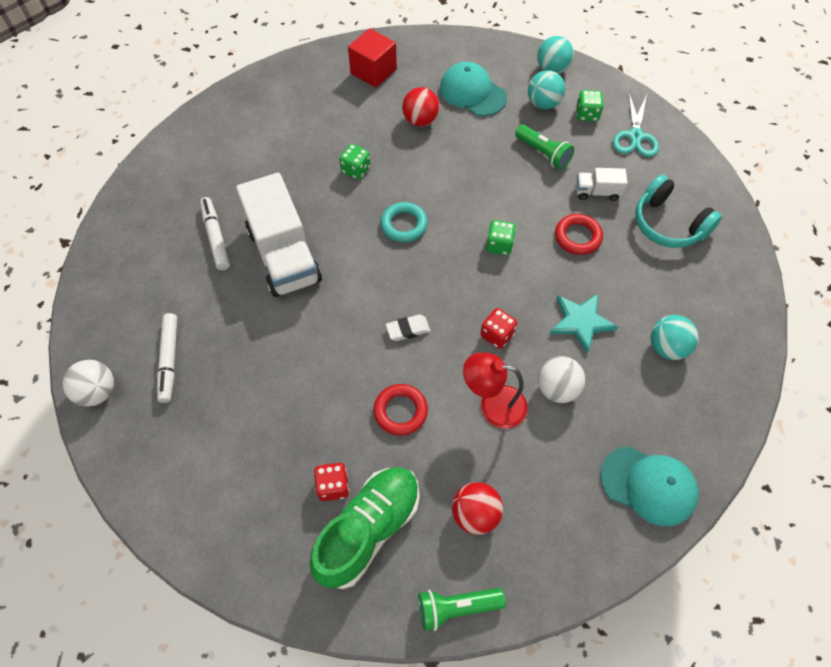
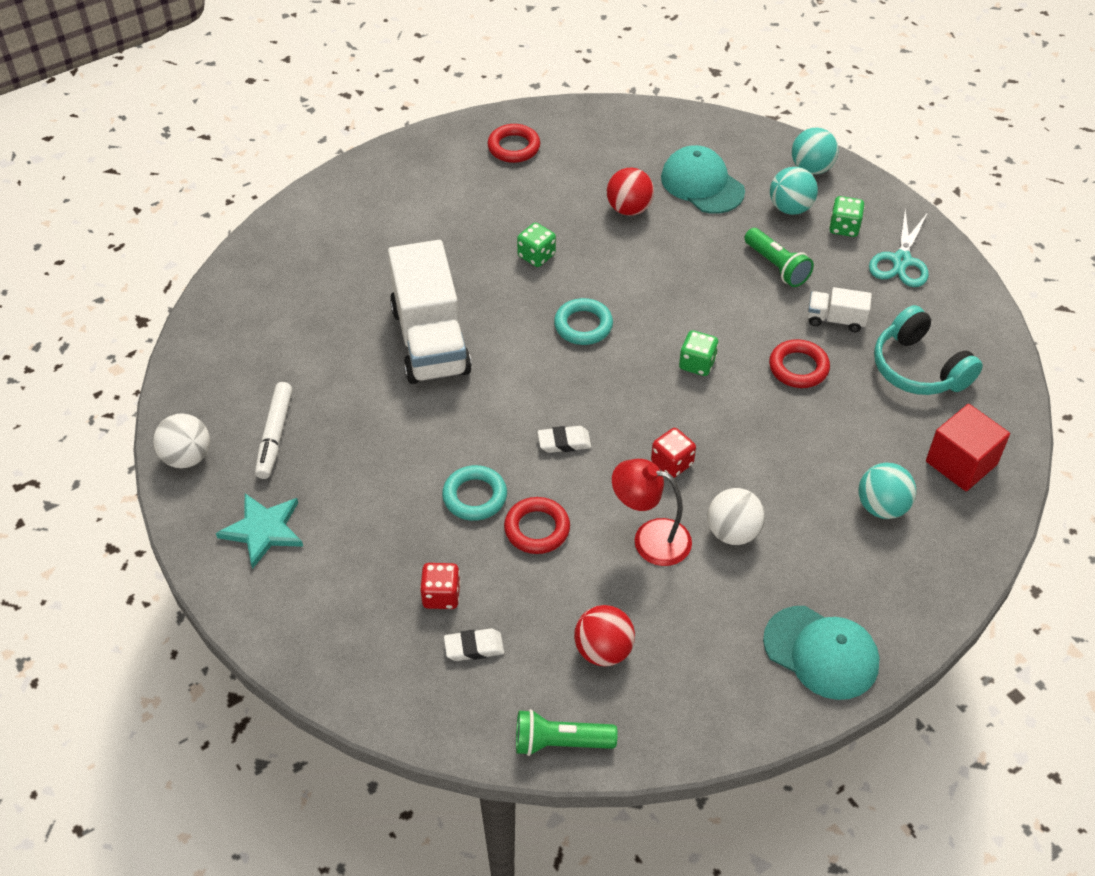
camera: 10 degrees right, 10 degrees down
(215, 237) = (352, 309): white marker -> none
(321, 80) = (514, 147): none -> red ring
(344, 390) = (475, 496): none -> turquoise ring
(368, 530) = (474, 647): green shoe -> white eraser
(373, 71) = (581, 144): red cube -> red cube (961, 463)
(581, 322) = (780, 463): turquoise star -> turquoise star (263, 530)

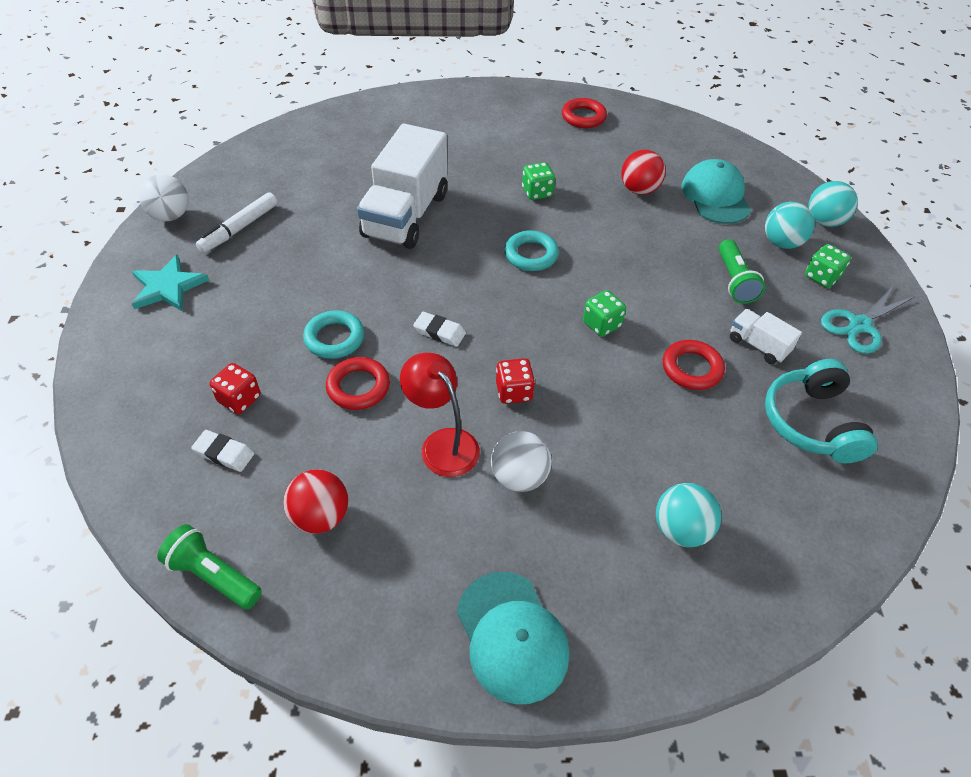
camera: 30 degrees right, 0 degrees up
(961, 463) = (795, 531): red cube -> none

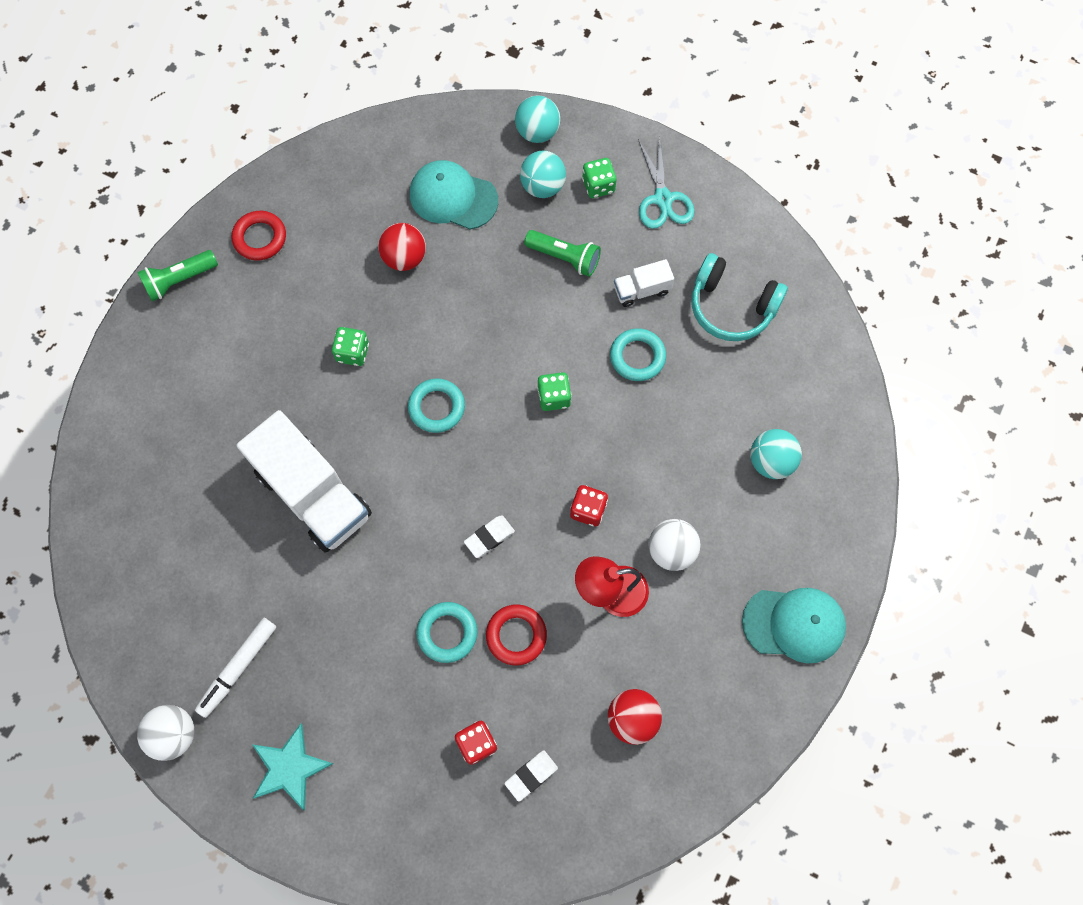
camera: 60 degrees left, 20 degrees up
(214, 575) = (646, 820): green flashlight -> green flashlight (179, 280)
(239, 228) = (238, 668): white marker -> white marker turned 60 degrees clockwise
(691, 368) = (637, 357): red ring -> turquoise ring

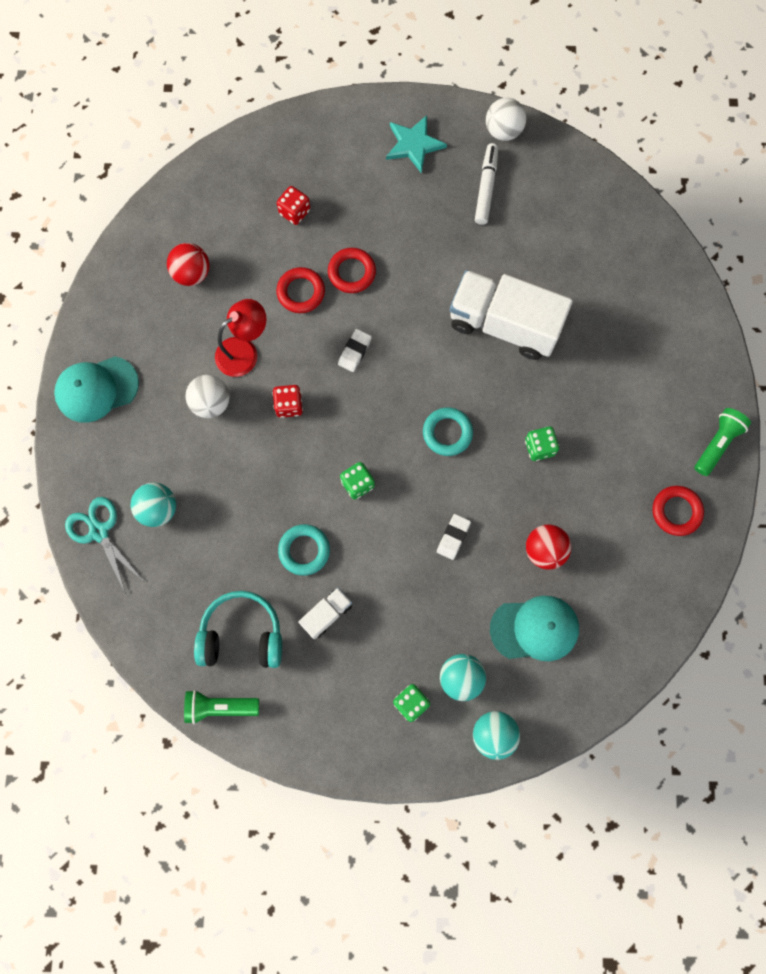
camera: 155 degrees right, 5 degrees up
(447, 633) = (351, 272): turquoise ring -> red ring
(531, 775) = (247, 208): white eraser -> white eraser (453, 537)
(564, 257) = (408, 615): green flashlight -> green flashlight (220, 707)
(663, 199) = (346, 716): turquoise scissors -> turquoise scissors (99, 531)

